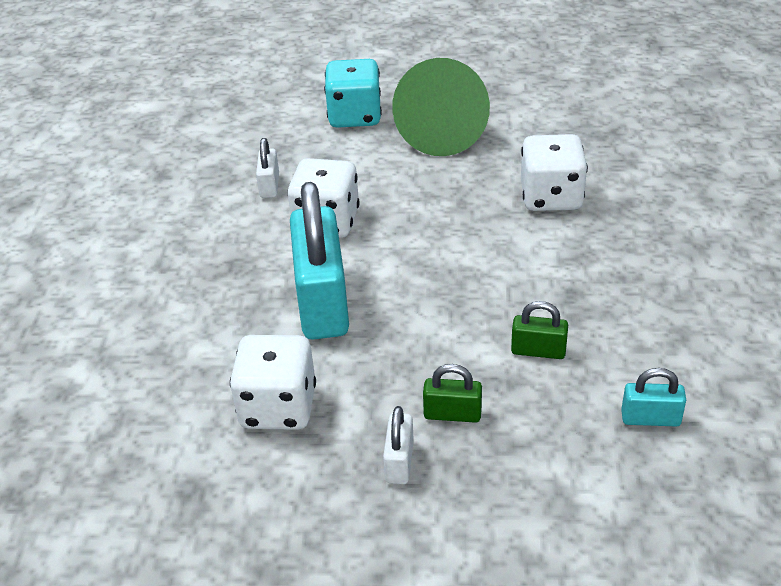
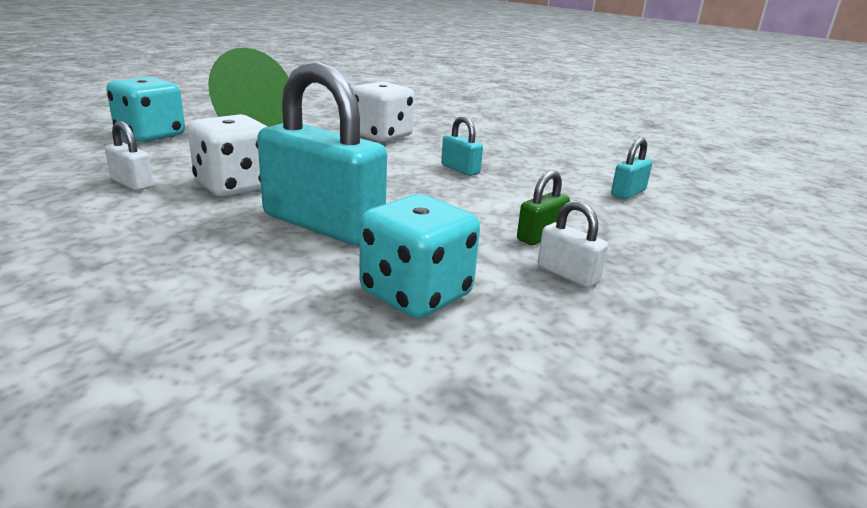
camera: 55 degrees left, 15 degrees down
(278, 407) = (416, 294): white dice -> turquoise dice
(538, 290) = (460, 169): none -> turquoise padlock
(538, 351) = (518, 191): green padlock -> none

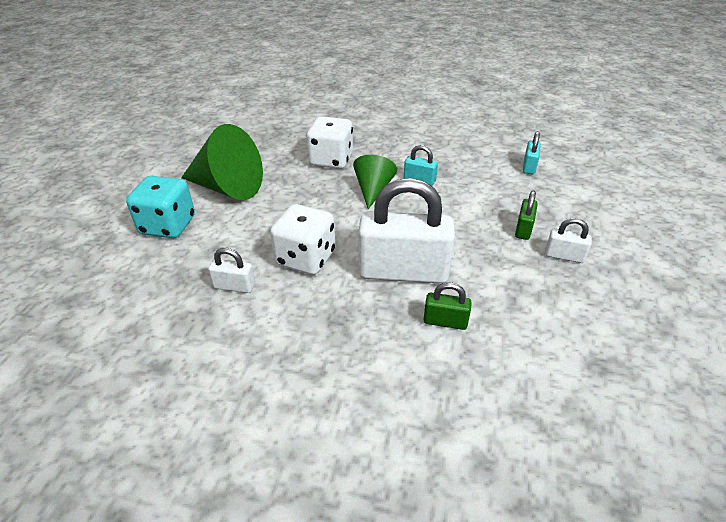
camera: 25 degrees left, 15 degrees up
(303, 276) = (445, 321): none -> green padlock
(323, 224) = (403, 271): turquoise padlock -> white padlock
(393, 163) = (373, 190): none -> green cone
(416, 294) = (513, 307): turquoise dice -> none

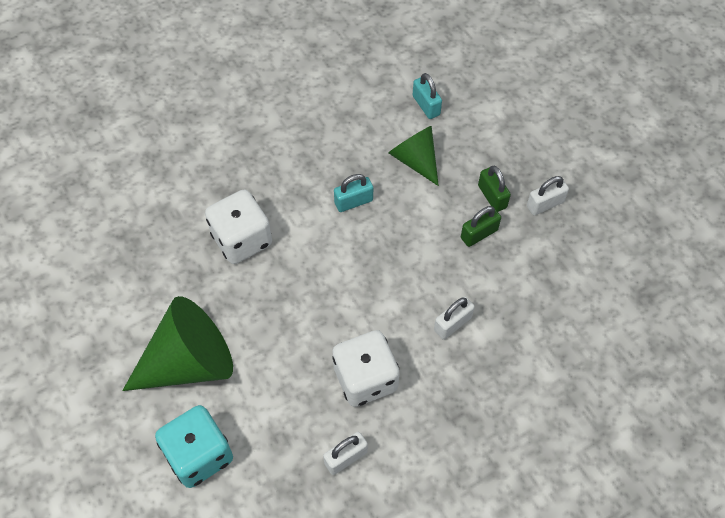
camera: 45 degrees left, 20 degrees up
(373, 190) = (328, 249): green cone -> green cone (415, 160)
(403, 271) = (452, 324): white padlock -> white padlock, size x0.45
(445, 321) = (527, 345): green padlock -> green padlock (479, 234)

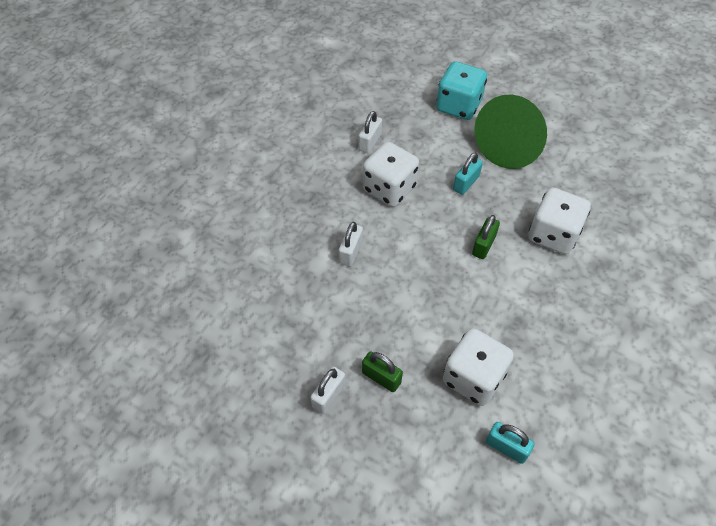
camera: 150 degrees right, 5 degrees down
(353, 202) = (495, 309): turquoise padlock -> turquoise padlock (466, 183)
(415, 160) = (473, 378): green cone -> white dice
(479, 234) = (372, 335): green padlock -> green padlock (483, 245)

